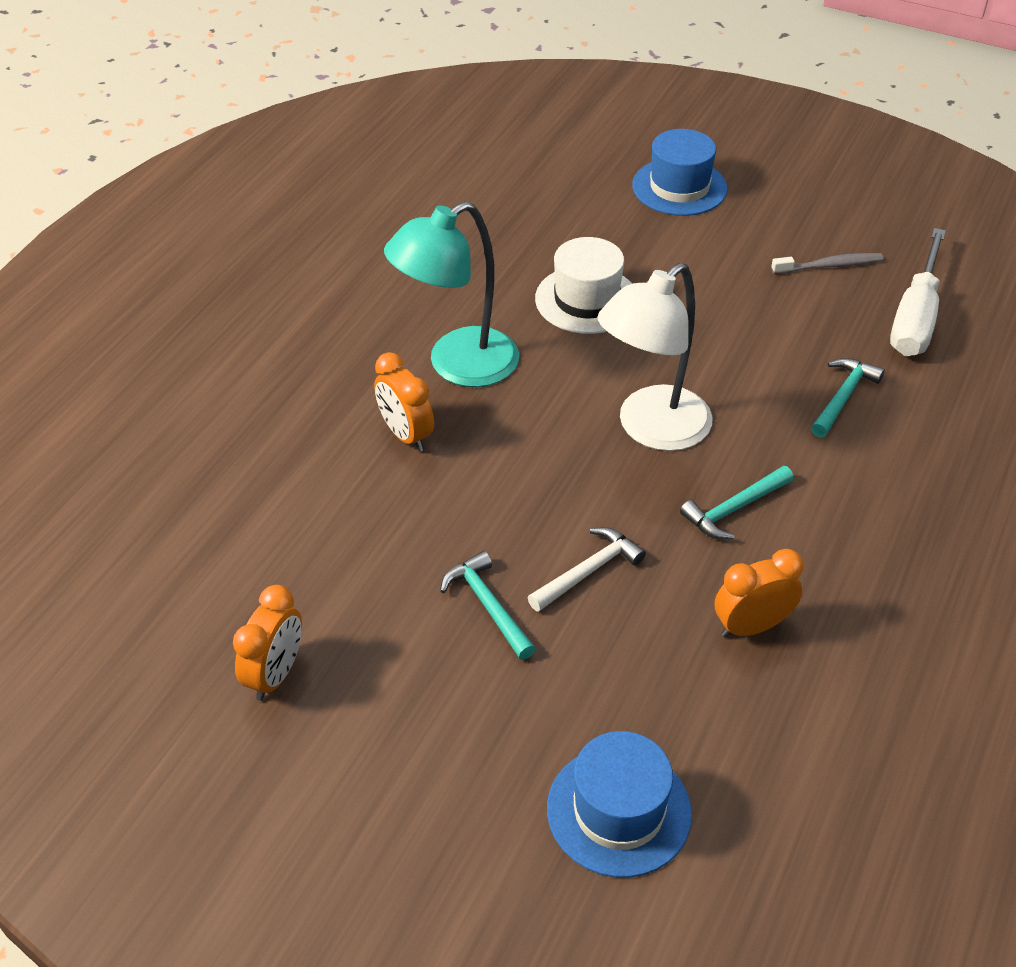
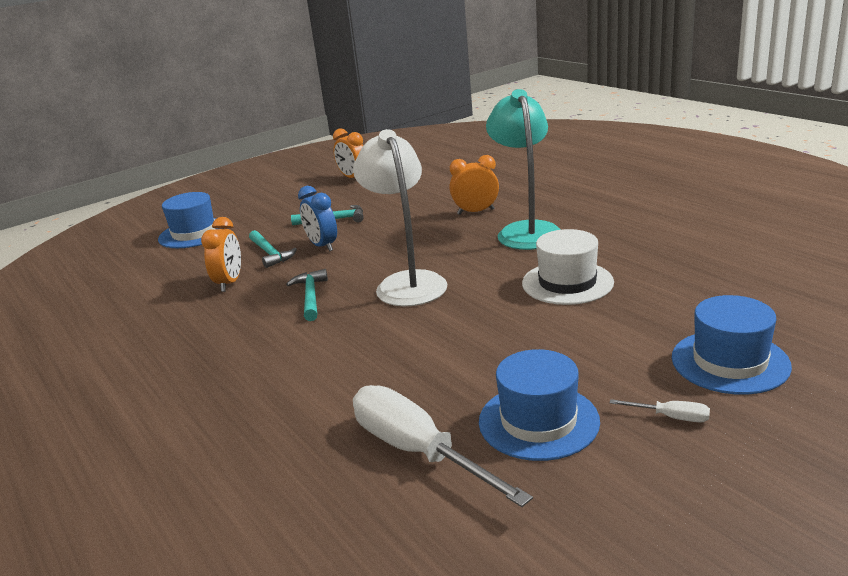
camera: 120 degrees right, 20 degrees down
(588, 571) = (322, 246): white hammer -> blue clock
(774, 205) = (671, 417): none -> white screwdriver
(829, 265) = (538, 421): grey toothbrush -> blue hat
(843, 397) = (358, 370): turquoise hammer -> turquoise hammer (270, 254)

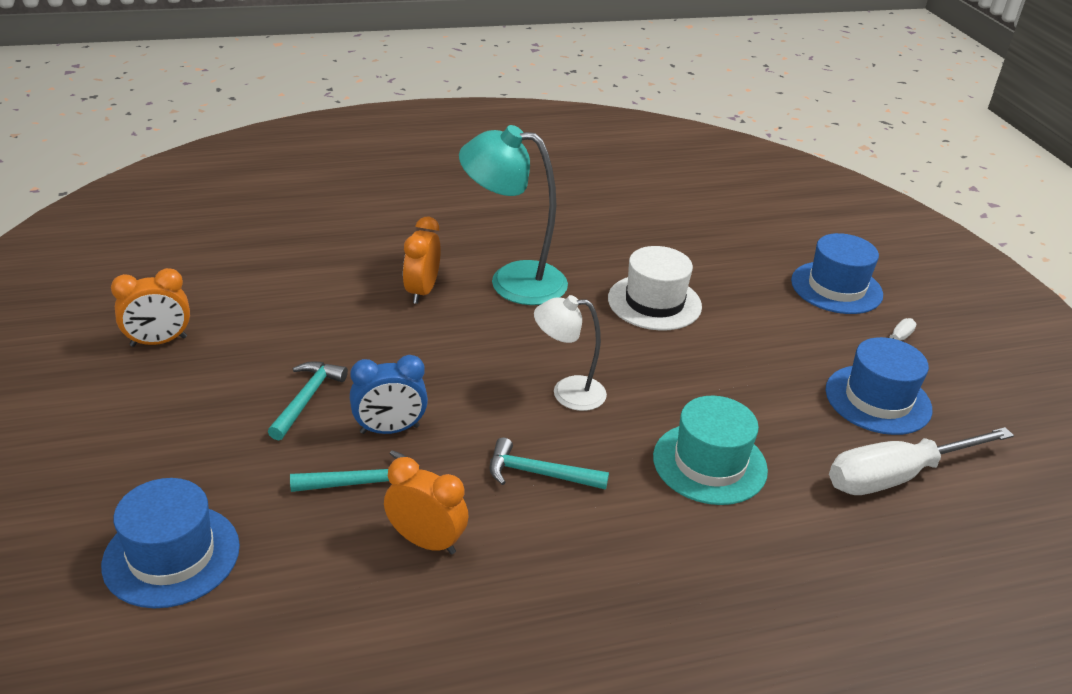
camera: 75 degrees left, 10 degrees up
(366, 353) = (709, 463): none -> turquoise hat
(407, 282) = (567, 393): white lamp -> white lamp, size x0.61

